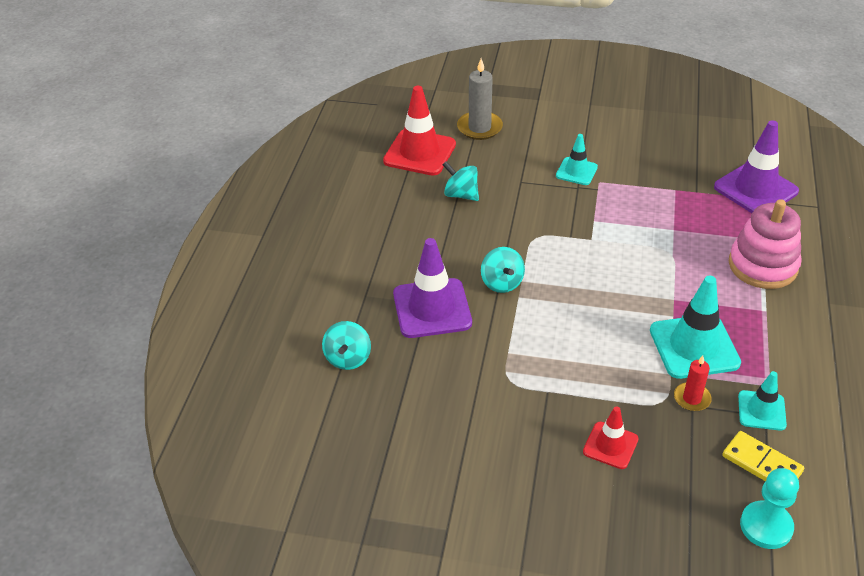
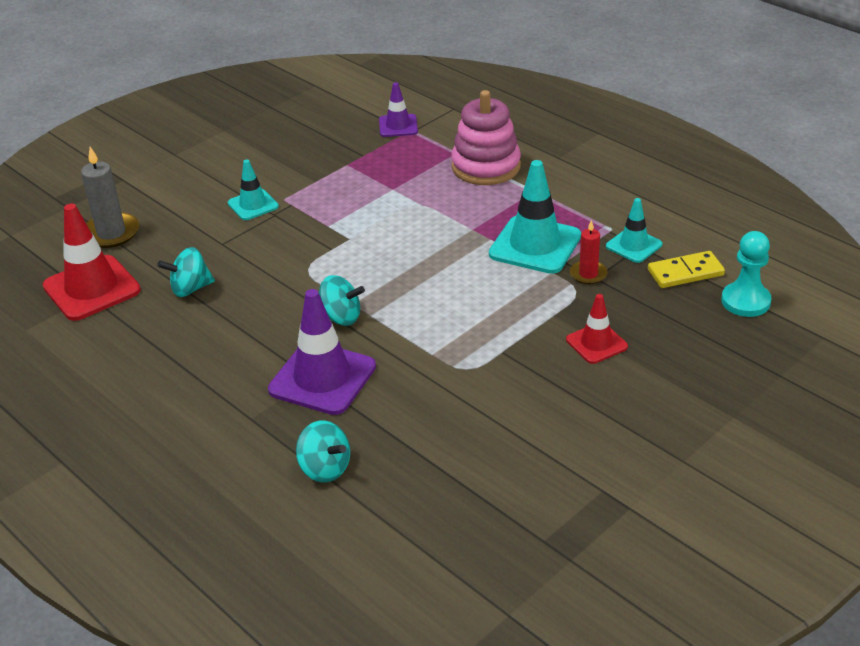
camera: 55 degrees left, 5 degrees down
(755, 189) = (398, 126): purple traffic cone -> purple traffic cone, size x0.57

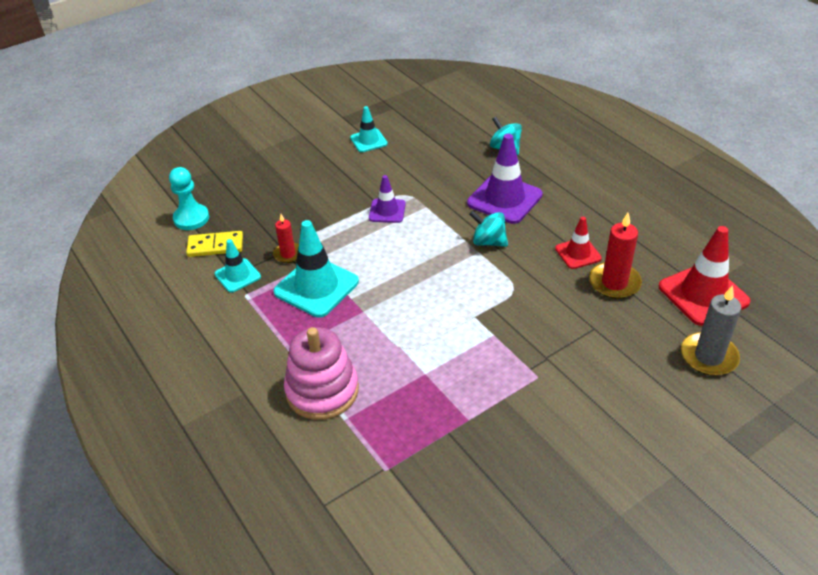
camera: 170 degrees left, 5 degrees up
(190, 289) = (614, 283): turquoise spinning top -> red candle
(253, 205) = (569, 373): turquoise traffic cone -> turquoise traffic cone (368, 141)
(398, 126) = (399, 480): purple traffic cone -> purple traffic cone (387, 211)
(596, 343) = (311, 201): red traffic cone -> red traffic cone (578, 253)

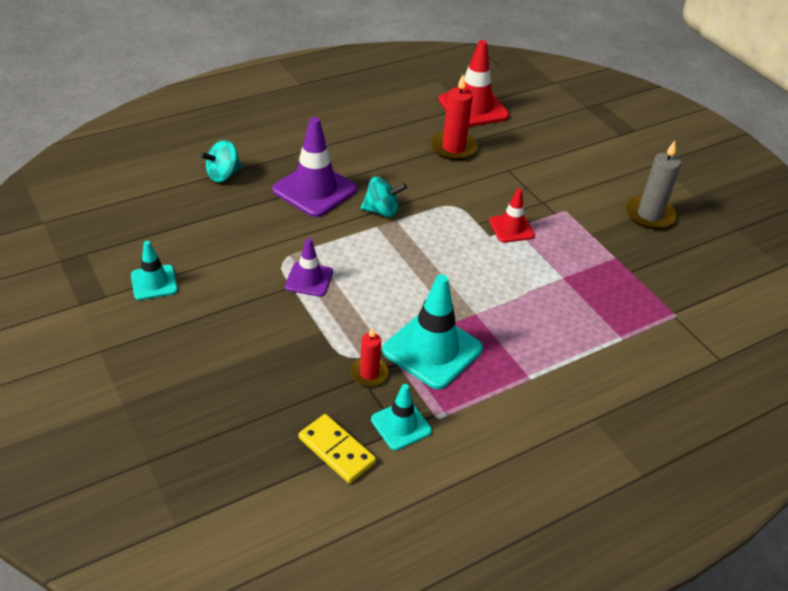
camera: 90 degrees left, 0 degrees up
(191, 218) = (266, 482): turquoise pawn -> none
(215, 246) = (336, 450): yellow domino -> yellow domino turned 45 degrees counterclockwise
(322, 391) = (587, 353): pink stacking toy -> none
(488, 242) = (381, 211): turquoise spinning top -> turquoise spinning top turned 120 degrees counterclockwise
(578, 253) = (411, 160): red traffic cone -> red traffic cone (511, 228)
(708, 356) = (542, 122): grey candle -> grey candle (649, 215)

